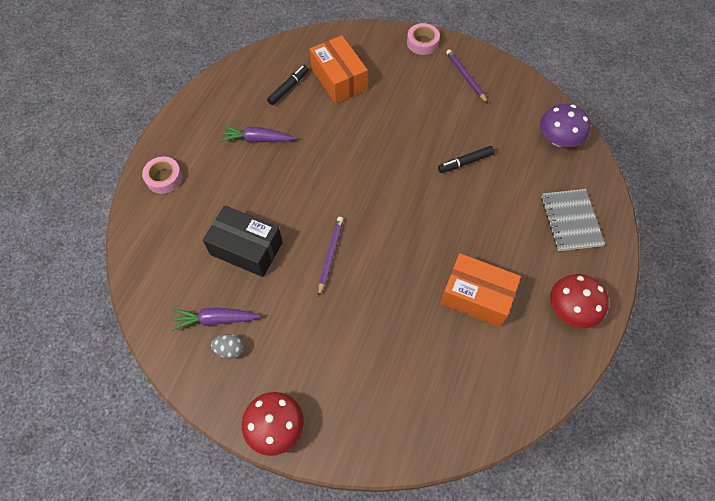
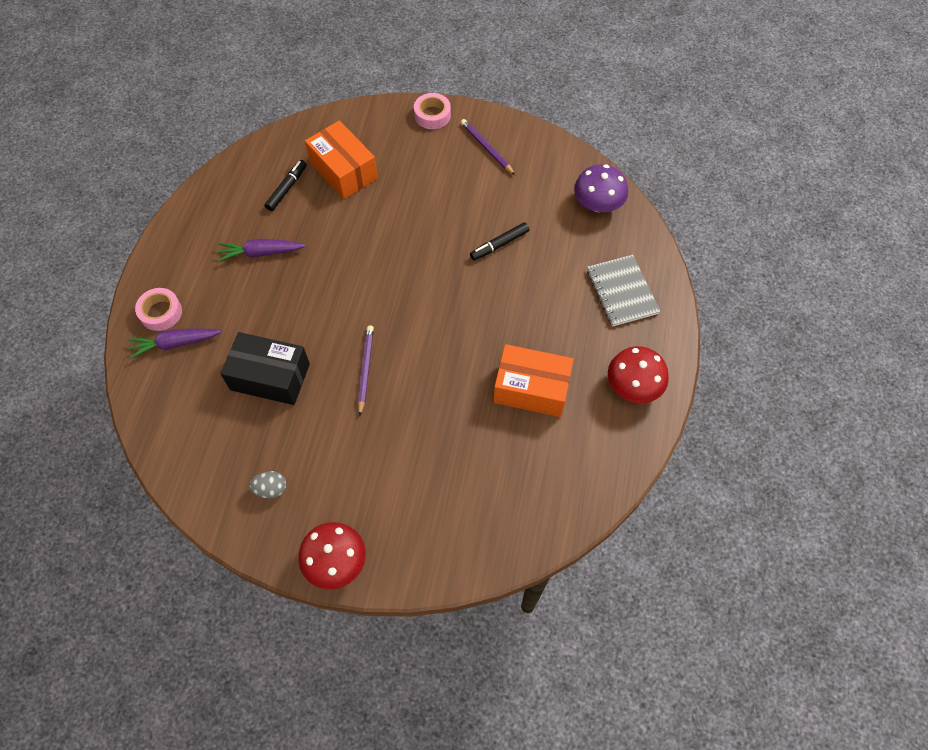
camera: 10 degrees left, 0 degrees up
(216, 319) = (249, 459): purple carrot -> purple carrot (175, 343)

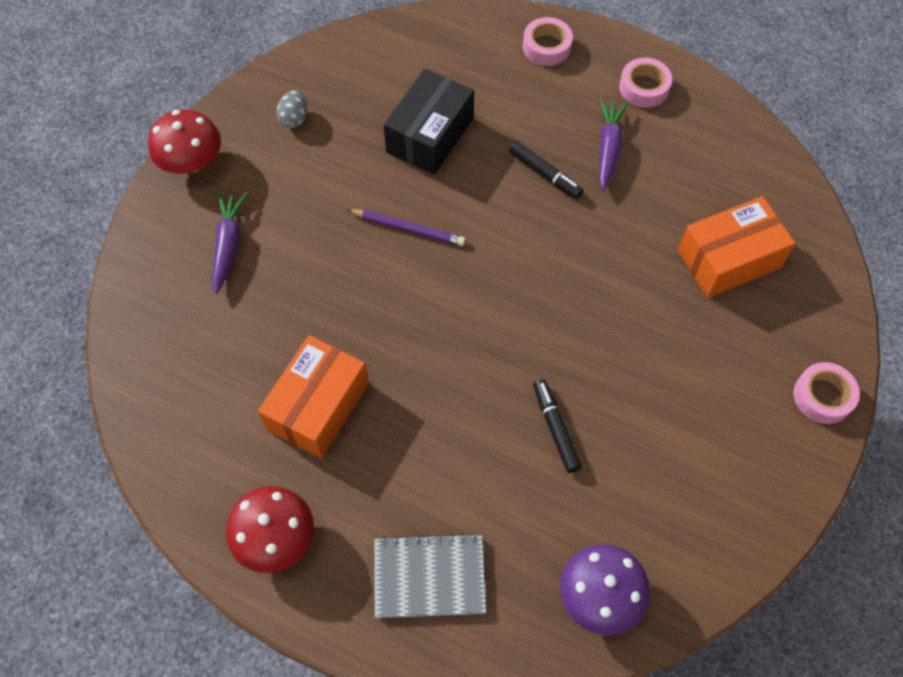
camera: 105 degrees right, 0 degrees up
(175, 343) = (501, 56): purple carrot -> purple carrot (228, 245)
(196, 239) = (644, 88): none -> pink tape
(287, 188) = (708, 189): black marker -> black marker (545, 174)
(487, 148) = (743, 459): purple pencil -> none

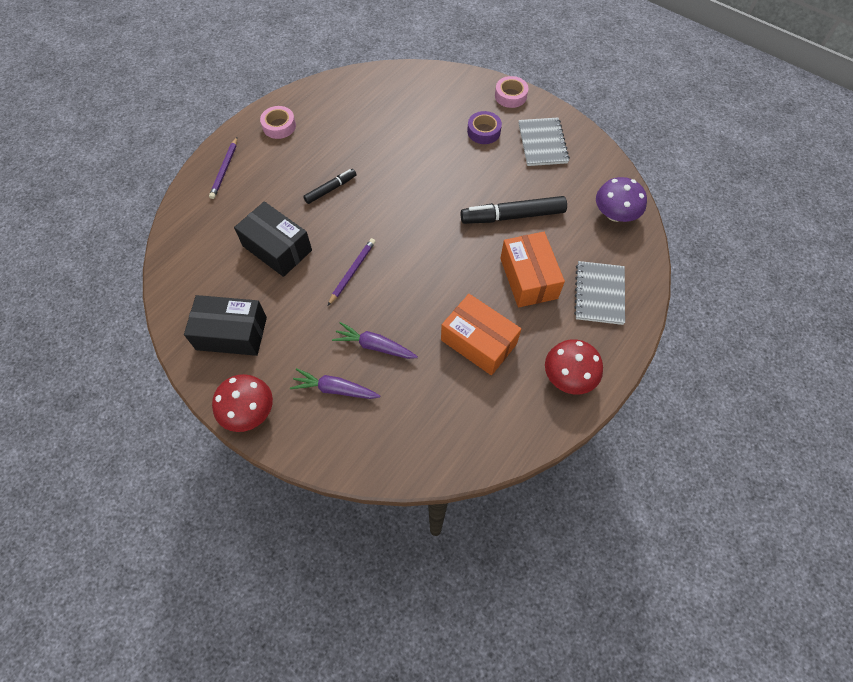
camera: 80 degrees left, 0 degrees up
(294, 118) = (231, 333): grey egg -> black box
(546, 47) = (225, 169): pink tape -> purple pencil
(555, 428) = (512, 216): black marker -> black marker, size x1.74
(608, 148) = (321, 153): purple carrot -> purple carrot (375, 346)
(723, 363) = (483, 131): none -> purple tape
(727, 461) = (542, 143): none -> grey notebook
(729, 259) = (417, 114): orange box -> orange box (528, 278)

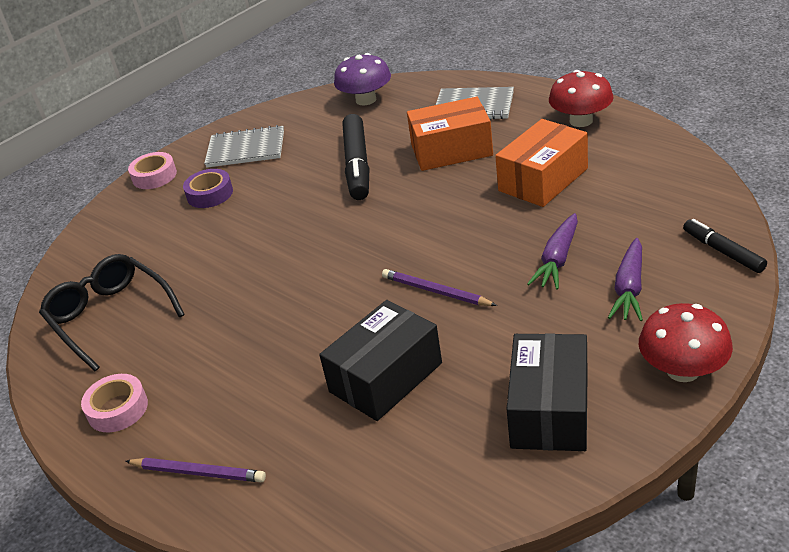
camera: 80 degrees left, 25 degrees down
(330, 189) = (277, 329): black marker -> black marker (723, 251)
(358, 105) = (110, 316): none -> black glasses

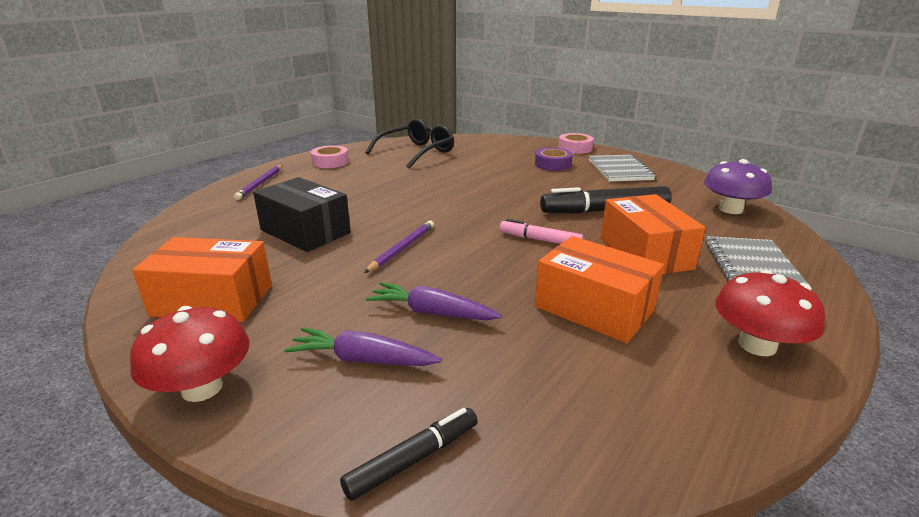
camera: 80 degrees right, 10 degrees down
(421, 204) = (540, 240): none -> pink marker
(550, 410) = (212, 300): black box -> orange box

